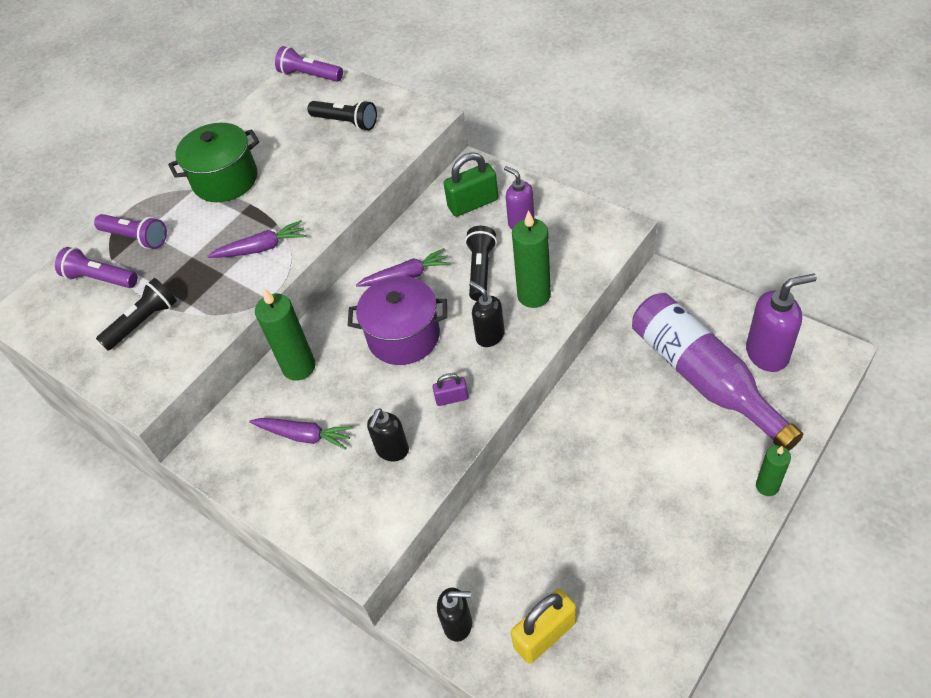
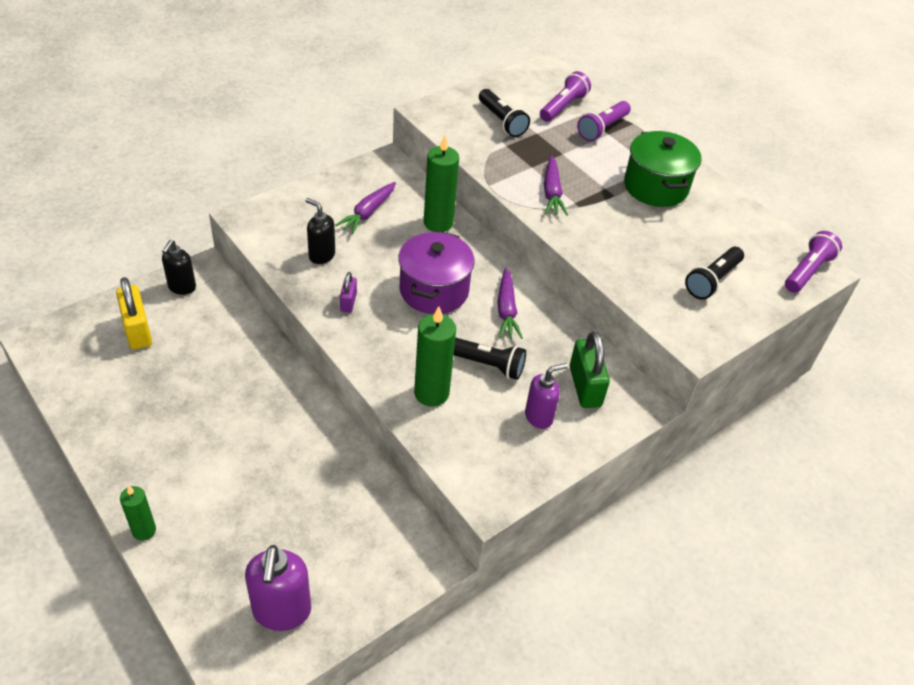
camera: 95 degrees right, 5 degrees down
(489, 336) = (400, 346): black soap dispenser -> none
(703, 377) = (289, 536): purple bottle -> none

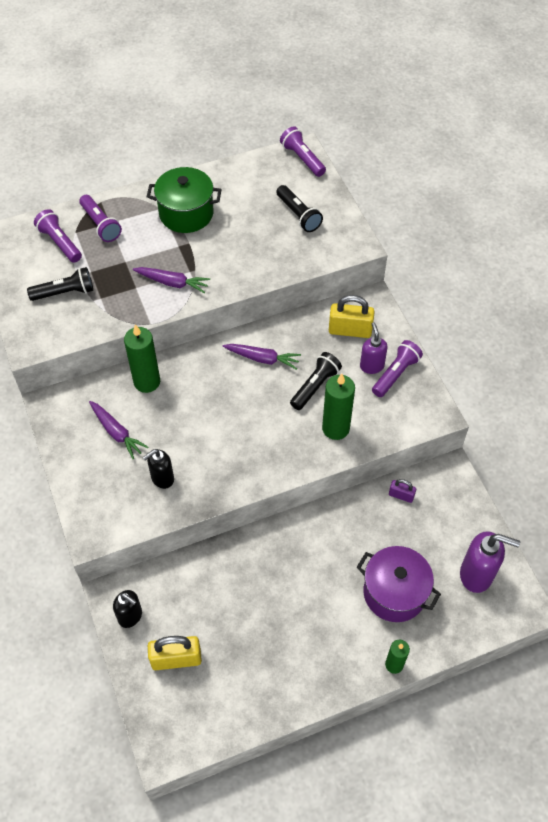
camera: 70 degrees left, 10 degrees up
(348, 302) = (225, 467): purple padlock -> purple padlock (401, 495)
(434, 290) = (228, 403): purple pot -> purple pot (394, 593)
(536, 444) = (395, 374): none -> purple flashlight
(585, 386) = (350, 330): green padlock -> yellow padlock

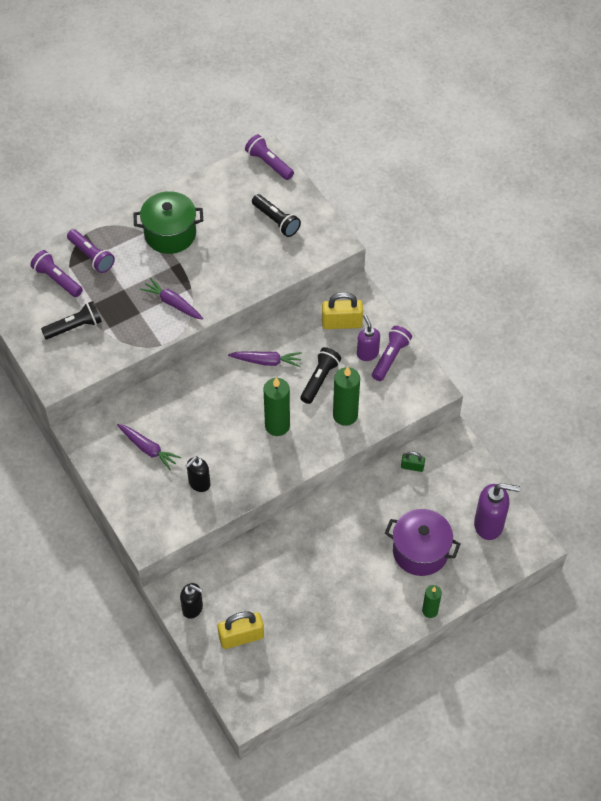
camera: 10 degrees left, 0 degrees up
(147, 382) = (164, 398): green candle -> green candle (277, 425)
(172, 283) = (173, 303): purple carrot -> purple carrot turned 150 degrees counterclockwise
(401, 495) = (412, 466): purple padlock -> green padlock

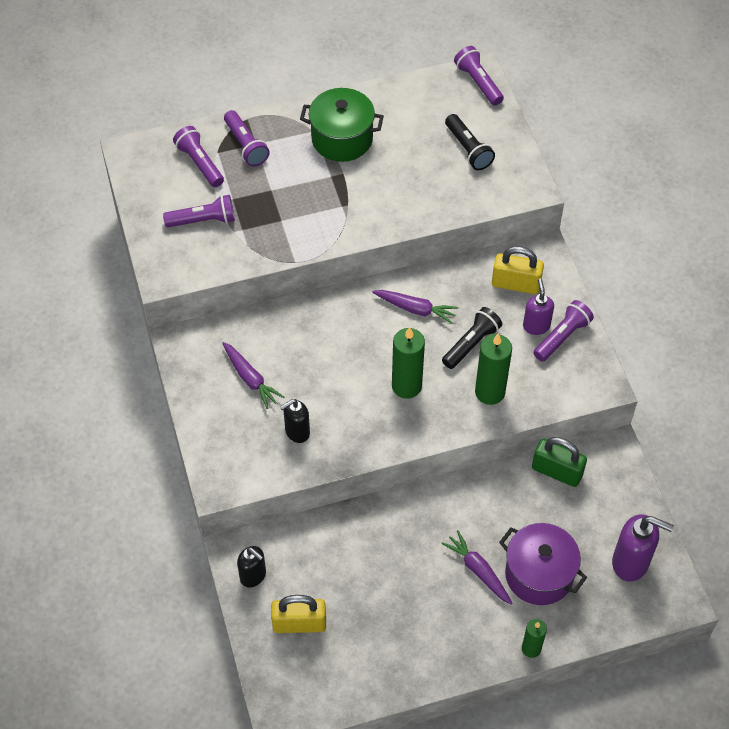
camera: 15 degrees right, 0 degrees up
(74, 327) = (203, 220): black flashlight -> purple flashlight
(173, 303) = (322, 218): purple carrot -> purple carrot (478, 571)
(412, 466) = (557, 471): green padlock -> green padlock, size x1.81

